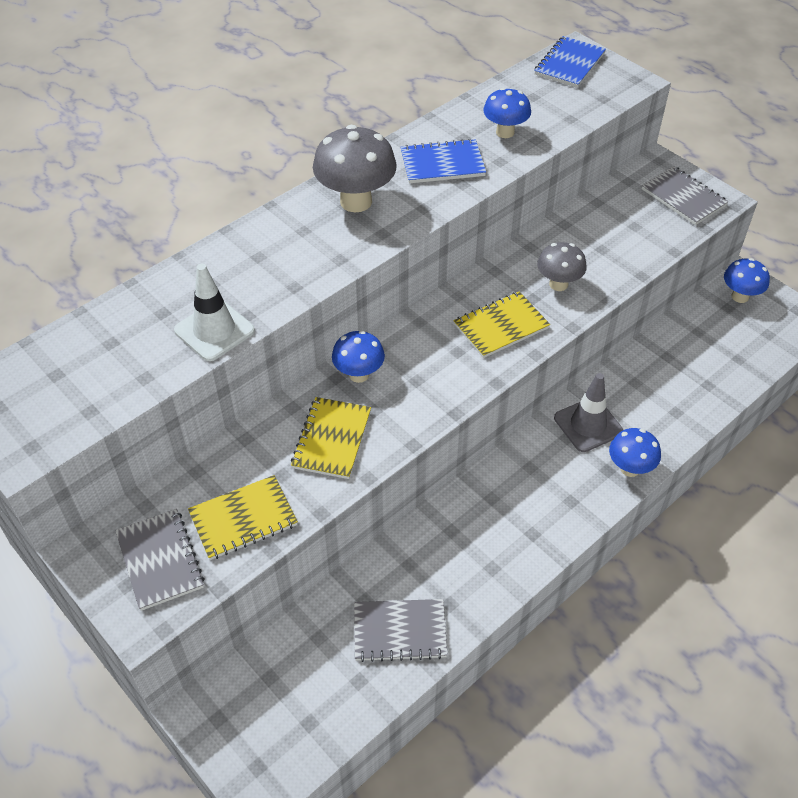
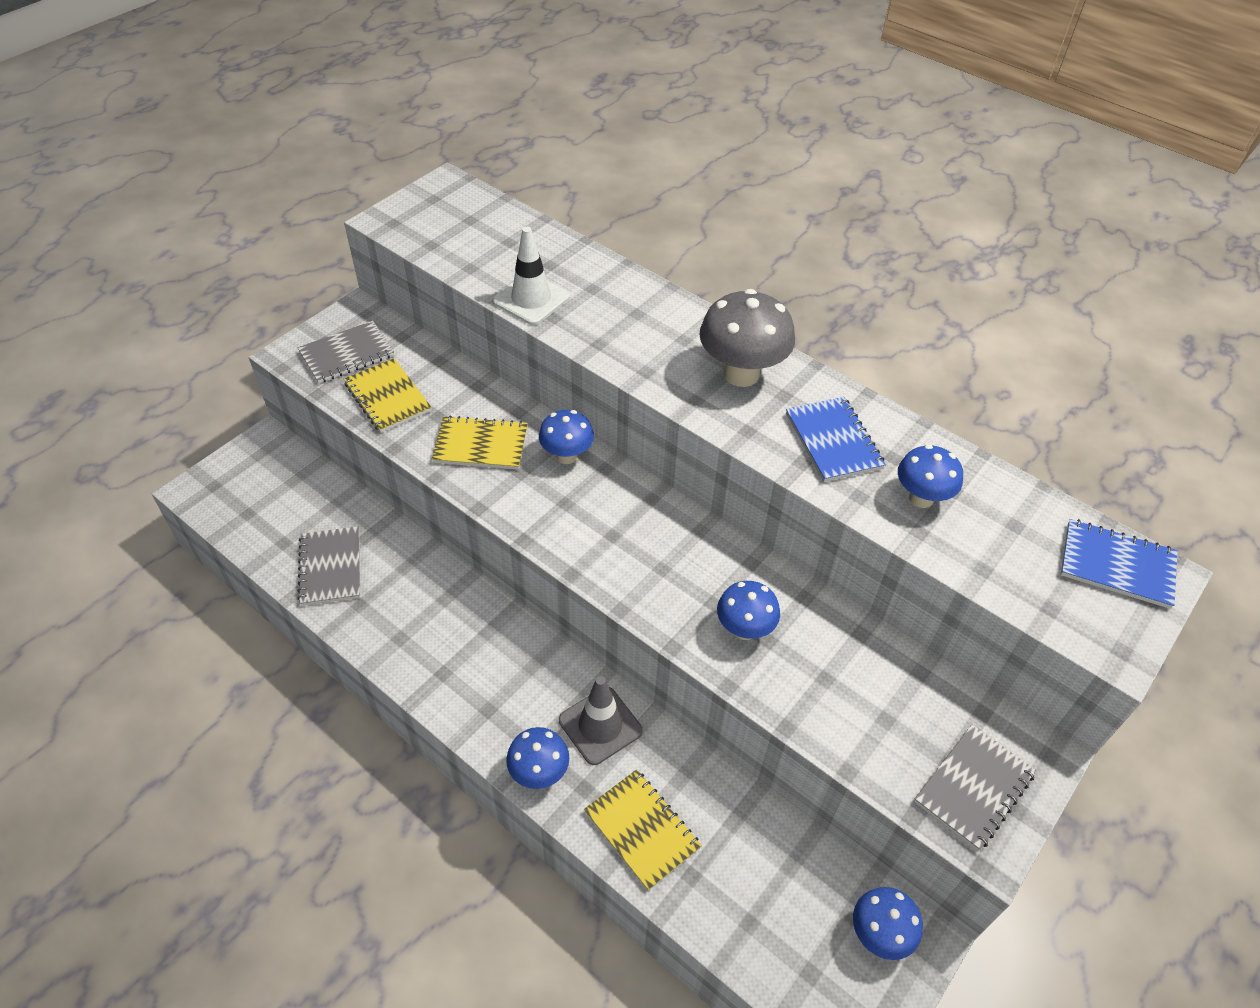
camera: 80 degrees right, 0 degrees up
(501, 326) = (659, 573): yellow notebook -> yellow notebook (642, 830)
(558, 284) = (744, 629): grey mushroom -> blue mushroom

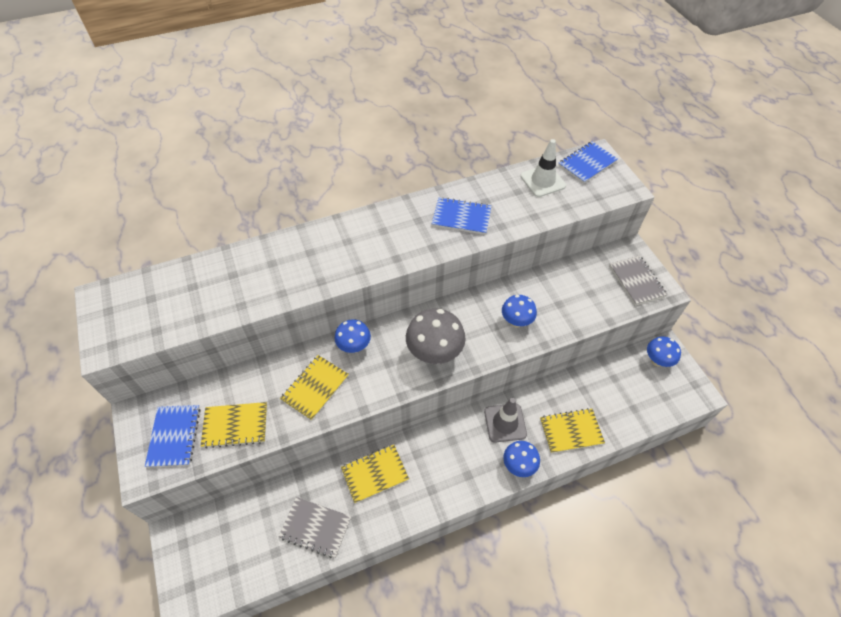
camera: 60 degrees left, 5 degrees up
(347, 354) = (174, 436): grey notebook -> blue notebook
(432, 597) = (375, 474): none -> yellow notebook
(531, 299) = (256, 297): white traffic cone -> white traffic cone (542, 181)
(741, 374) = (391, 229): grey mushroom -> grey mushroom (434, 353)
(921, 498) = (515, 205): blue mushroom -> none

